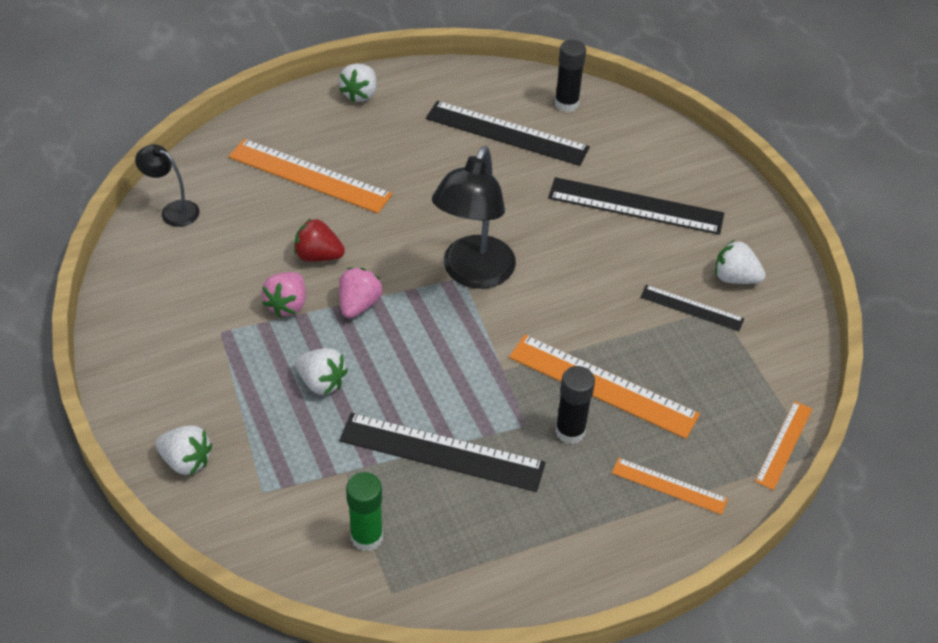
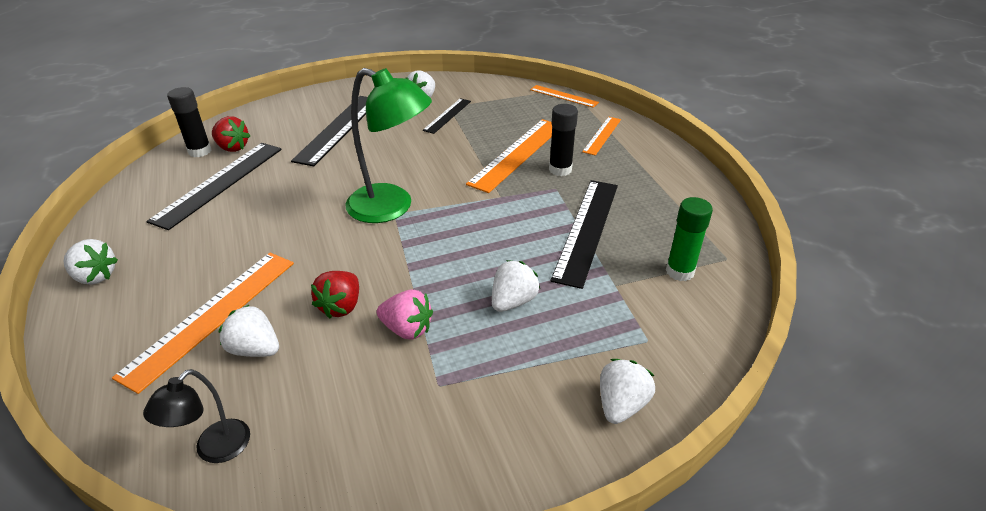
camera: 85 degrees left, 10 degrees down
(269, 210) = (255, 349): none -> white strawberry
(359, 304) = (416, 276): pink strawberry -> none
(473, 274) = (391, 208): black lamp -> green lamp
(578, 126) = (232, 147): none -> red strawberry

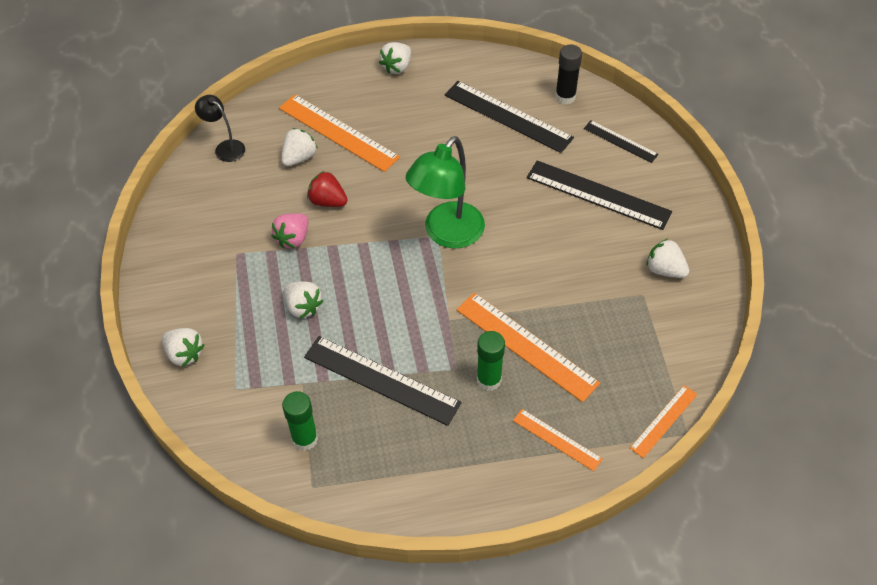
camera: 100 degrees right, 15 degrees up
(232, 147) = (569, 118): red strawberry -> none
(447, 115) = (620, 290): black ruler -> black ruler (620, 141)
(560, 169) = (489, 380): black glue stick -> green glue stick

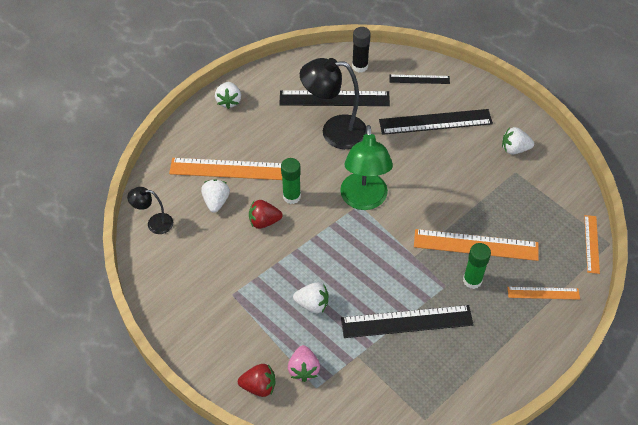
camera: 35 degrees left, 0 degrees up
(184, 354) = (259, 386): white strawberry -> red strawberry
(293, 239) = (263, 261): pink strawberry -> pink strawberry (303, 369)
(305, 439) = (392, 391): green glue stick -> green glue stick (291, 196)
(477, 150) = (334, 132): none -> black lamp

